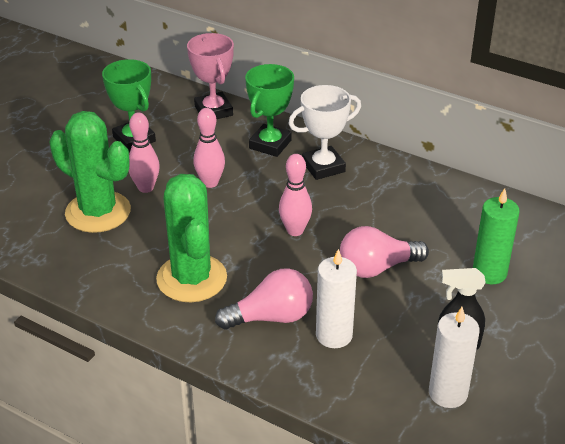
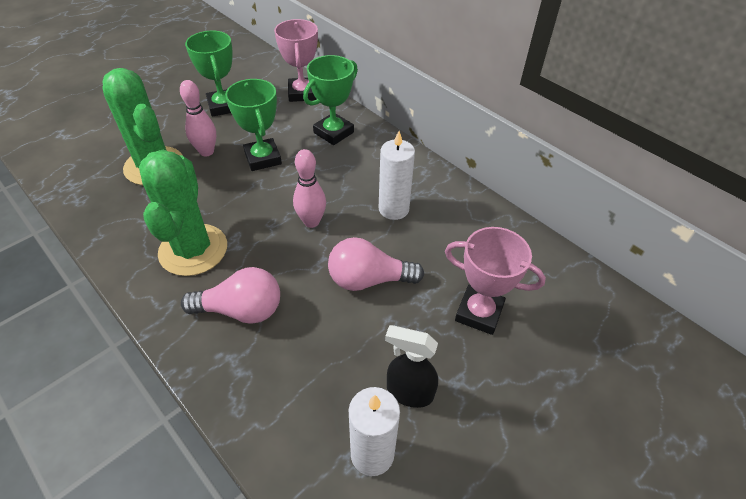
camera: 15 degrees right, 10 degrees up
(210, 183) = (263, 158): pink bowling pin -> green trophy
(323, 167) = (369, 163): white trophy -> none
(334, 335) = (290, 347): white candle -> white candle (393, 209)
(489, 273) = (479, 313): green candle -> pink trophy

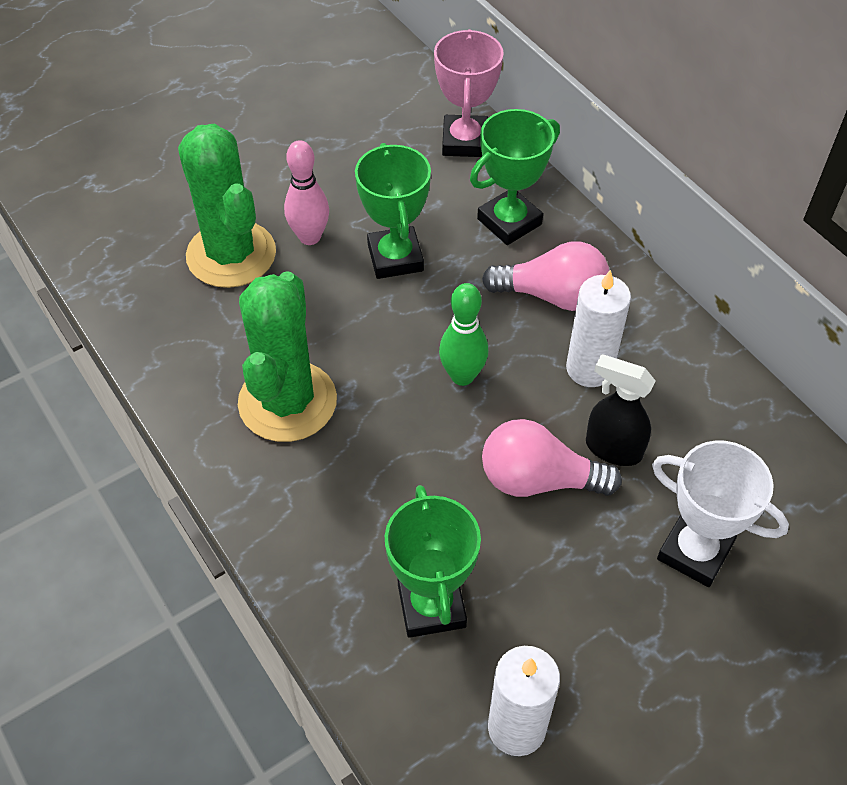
camera: 10 degrees right, 5 degrees up
(223, 106) = (337, 154): green trophy -> green trophy (431, 606)
(241, 310) = (353, 503): pink light bulb -> pink light bulb (552, 296)
(311, 222) = (462, 376): pink bowling pin -> green bowling pin
(409, 392) = (576, 653): black spray bottle -> black spray bottle (612, 449)
(479, 313) = (694, 552): pink trophy -> white trophy

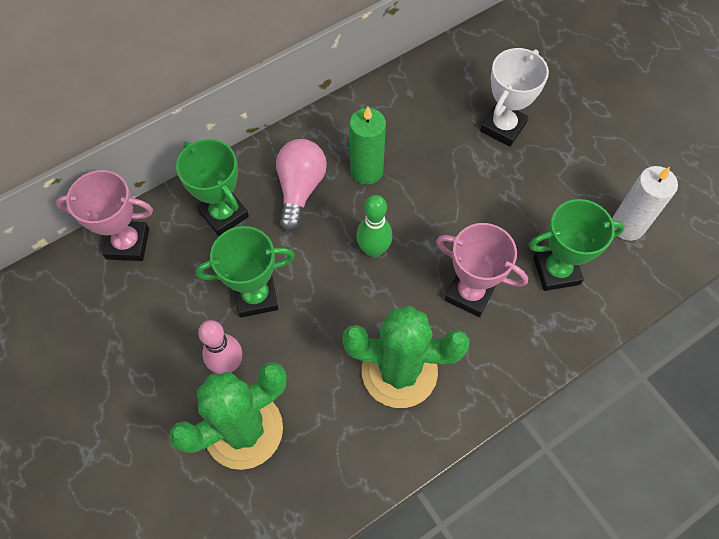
camera: 90 degrees left, 10 degrees up
(395, 487) = (470, 293): none -> pink trophy
(538, 480) = (458, 206): pink light bulb -> none
(589, 369) = (366, 171): white candle -> green candle
(612, 449) = (431, 163): black spray bottle -> none

